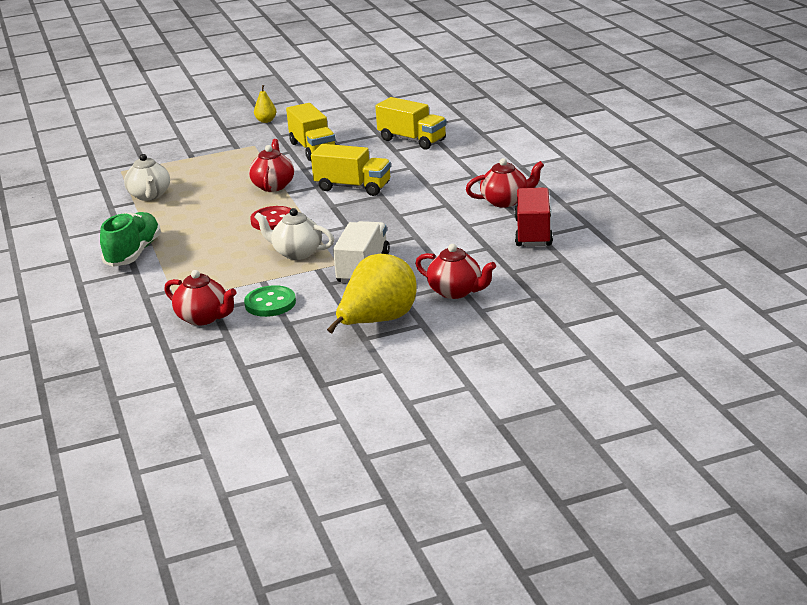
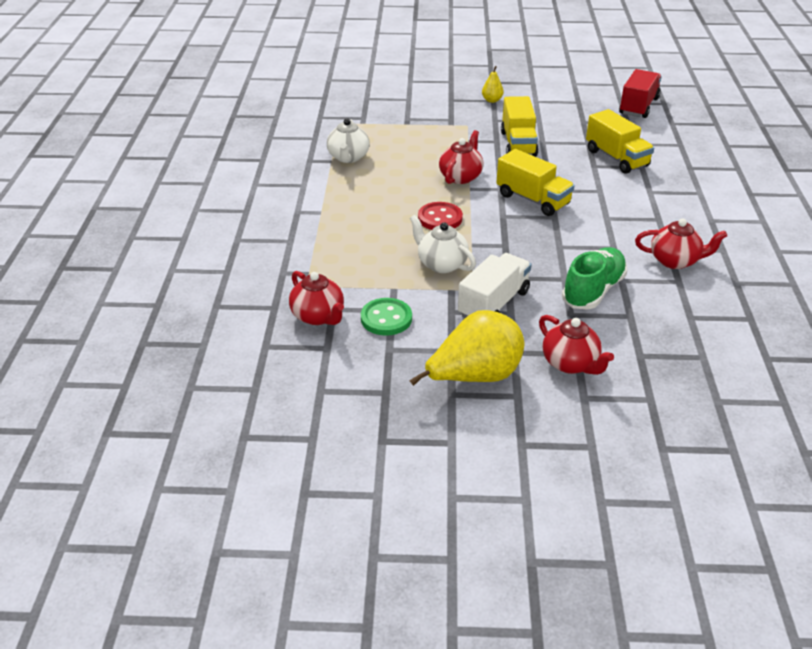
camera: 20 degrees right, 10 degrees up
(133, 253) = (300, 219): green shoe -> green shoe (593, 291)
(533, 233) = (686, 311): red truck -> red truck (638, 106)

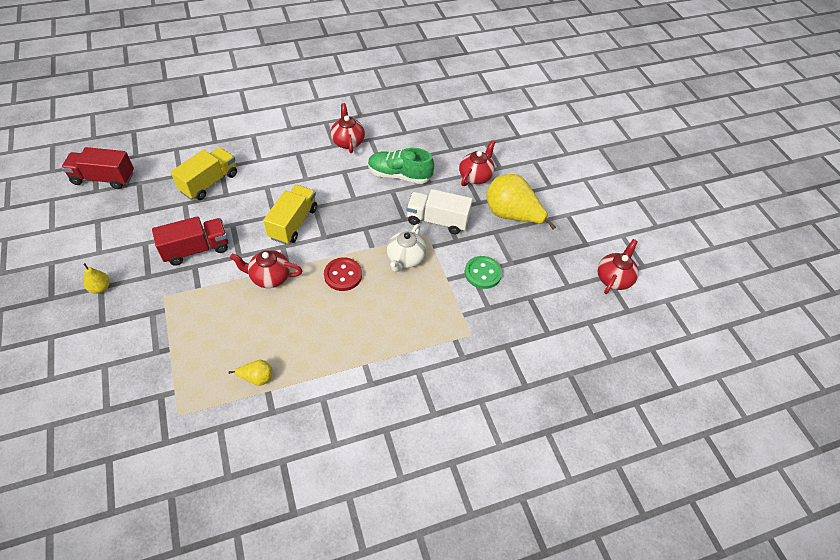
camera: 115 degrees left, 15 degrees up
(318, 316) = (501, 313): red teapot -> red teapot (613, 278)
(348, 157) = (257, 378): white teapot -> yellow pear
(518, 143) = (196, 249): yellow truck -> red truck

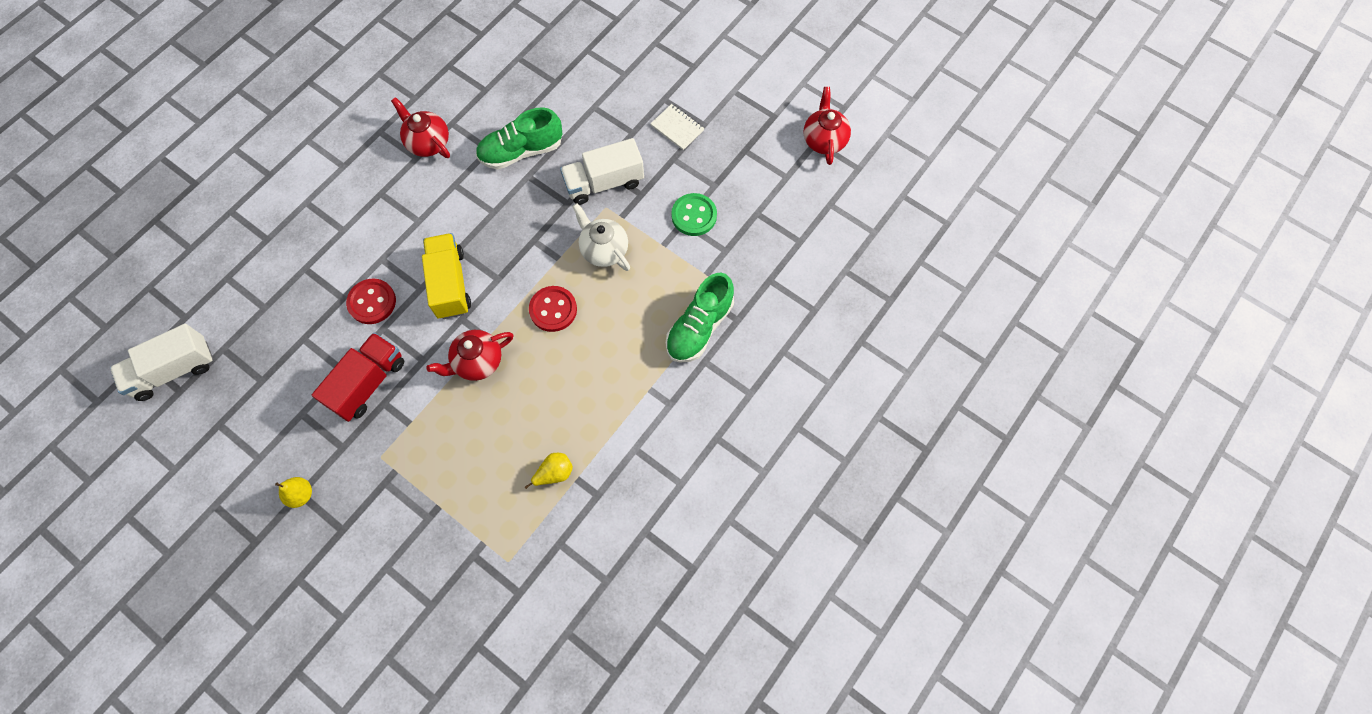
camera: 30 degrees left, 15 degrees up
(103, 178) = (174, 370): red truck -> white truck
(209, 183) = (309, 296): yellow truck -> none
(240, 206) = (372, 302): none -> red button
(405, 259) = (603, 249): white teapot -> white teapot turned 150 degrees clockwise
(431, 346) = (699, 327): none -> green shoe
(475, 176) = (606, 101): red teapot -> none
(511, 215) = (677, 128): yellow pear -> white notebook

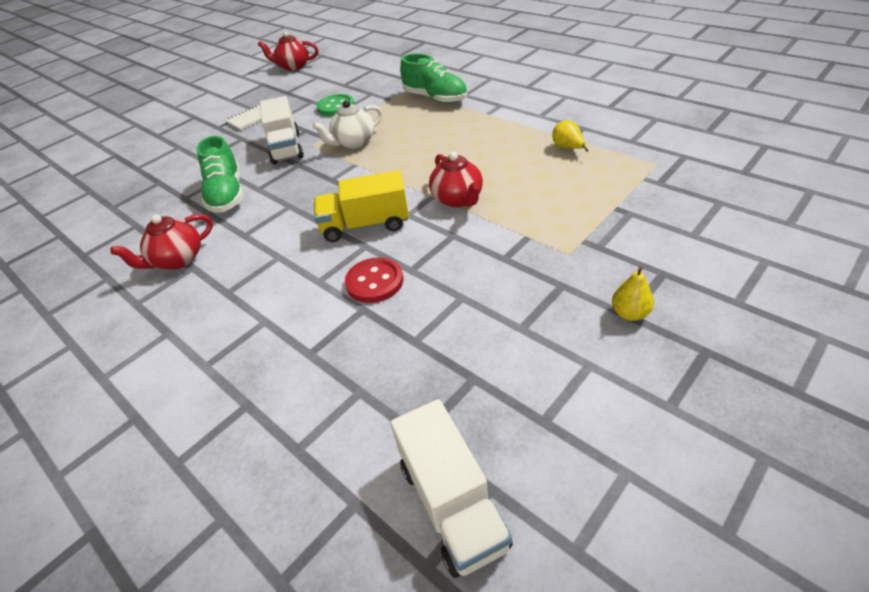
camera: 80 degrees left, 25 degrees down
(368, 383) = (480, 273): red truck -> none
(553, 309) = (408, 162): red button -> none

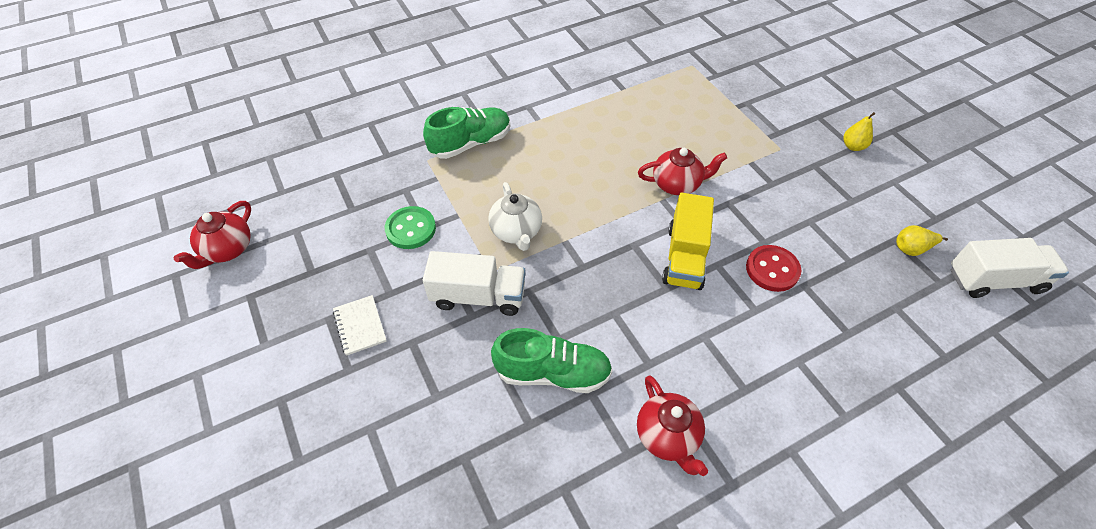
camera: 75 degrees left, 10 degrees up
(568, 148) = (639, 96): yellow pear -> yellow pear (911, 249)

